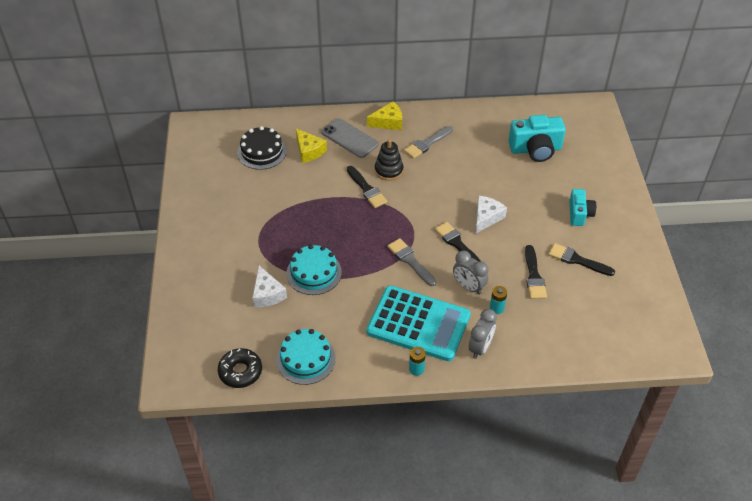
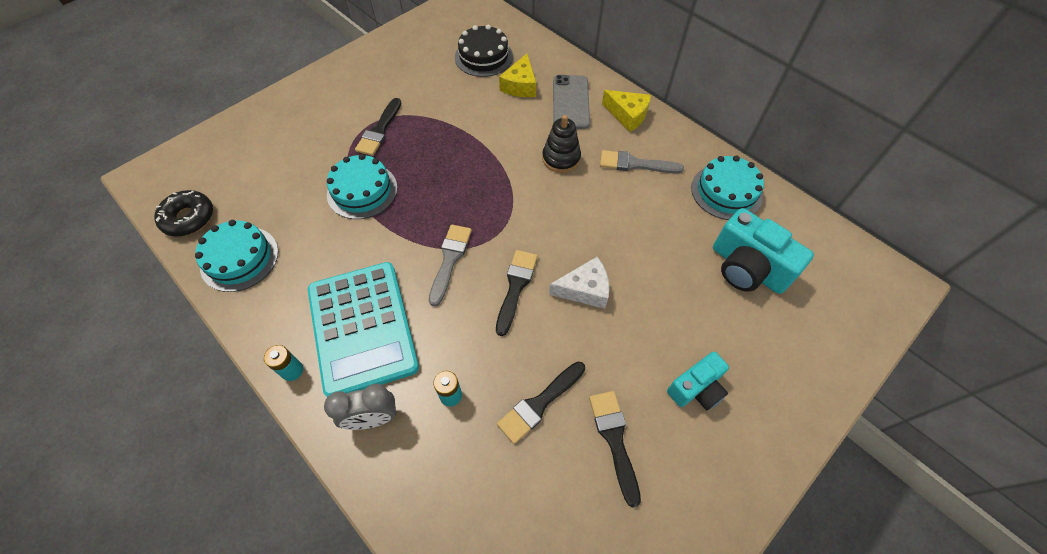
camera: 50 degrees right, 10 degrees up
(267, 294) = (305, 174): white cheese -> none
(367, 189) = (516, 158): black brush -> black brush (379, 130)
(468, 287) = (460, 342): grey clock -> none
(483, 123) = (726, 192): none -> turquoise cake

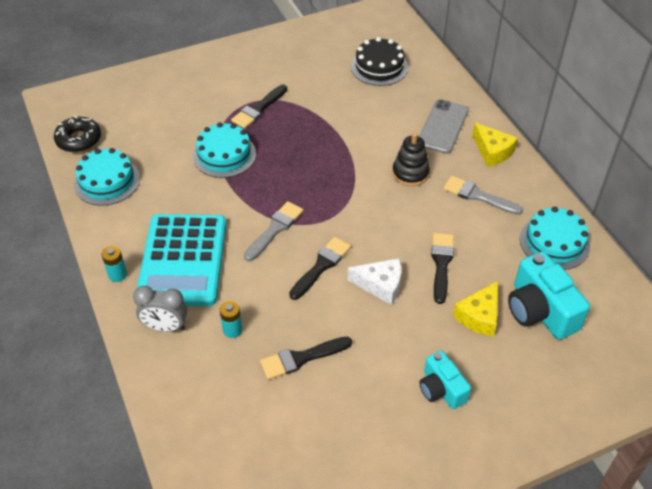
camera: 20 degrees right, 10 degrees down
(520, 85) = (402, 100): yellow cheese -> yellow cheese (479, 316)
(614, 439) = (351, 403): black brush -> black brush (441, 263)
(696, 388) = (441, 389): turquoise camera -> turquoise camera turned 75 degrees clockwise

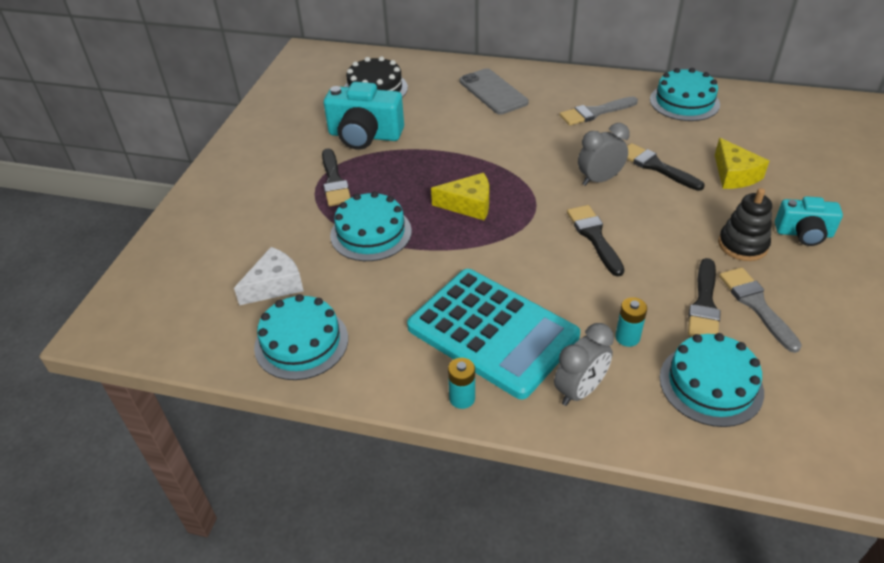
camera: 50 degrees left, 5 degrees down
(79, 140) = (201, 338): black donut -> none
(223, 393) = (711, 384): none -> turquoise cake
(275, 229) = (515, 245): grey brush -> grey brush (756, 305)
(380, 285) = (651, 212): white cheese -> white cheese (275, 285)
(391, 238) = (599, 180): none -> grey clock
(410, 173) = (530, 133): black stacking toy -> black stacking toy (742, 245)
(492, 151) = (551, 83): yellow cheese -> yellow cheese (468, 205)
(540, 311) = (753, 142): turquoise camera -> turquoise camera (365, 135)

